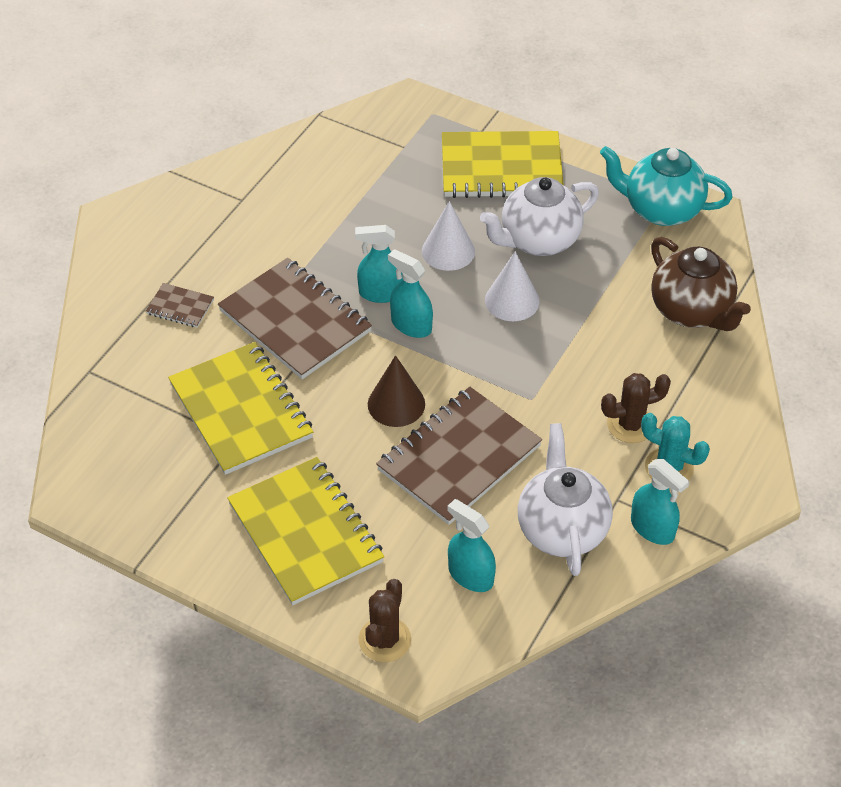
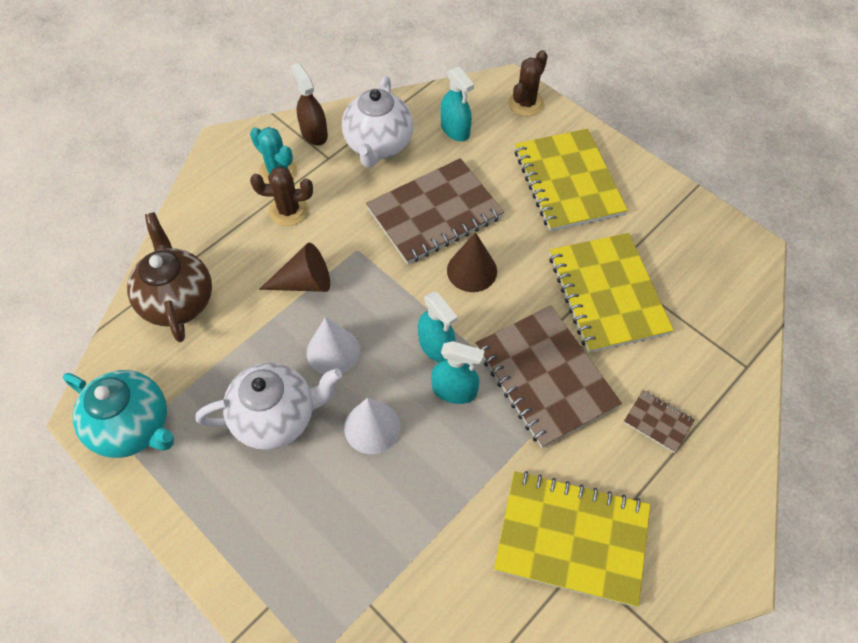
camera: 165 degrees left, 10 degrees up
(501, 168) = (271, 535): yellow notebook -> yellow notebook (571, 538)
(572, 354) = (304, 282): none -> brown cone
(652, 528) = (314, 133): turquoise spray bottle -> brown spray bottle

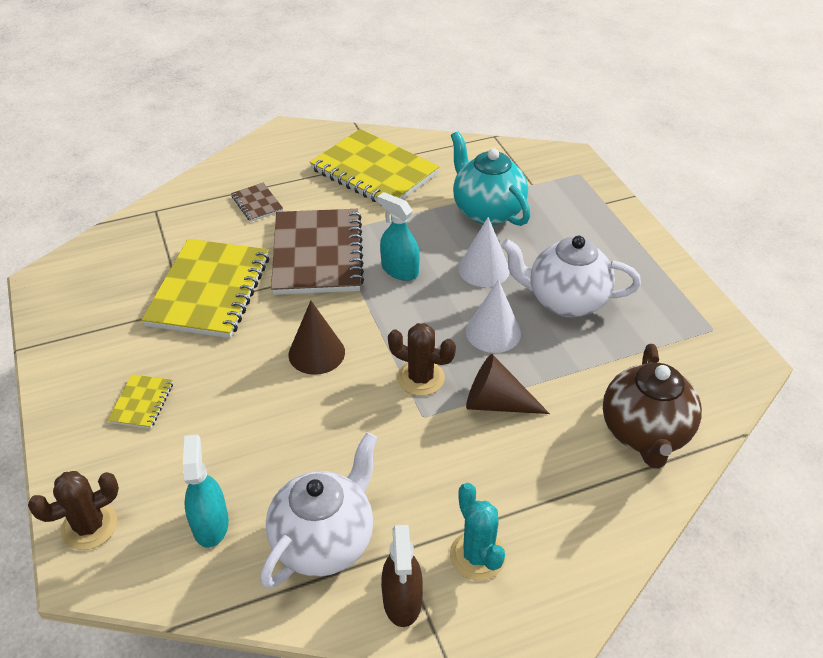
camera: 155 degrees left, 15 degrees down
(134, 427) = (702, 335): turquoise teapot -> turquoise teapot (487, 211)
(288, 210) = (483, 493): brown cactus -> brown cactus (420, 378)
(434, 213) = (313, 424): brown notebook -> none
(436, 346) = (394, 304): turquoise spray bottle -> none
(568, 182) = (142, 403): yellow notebook -> yellow notebook, size x0.44

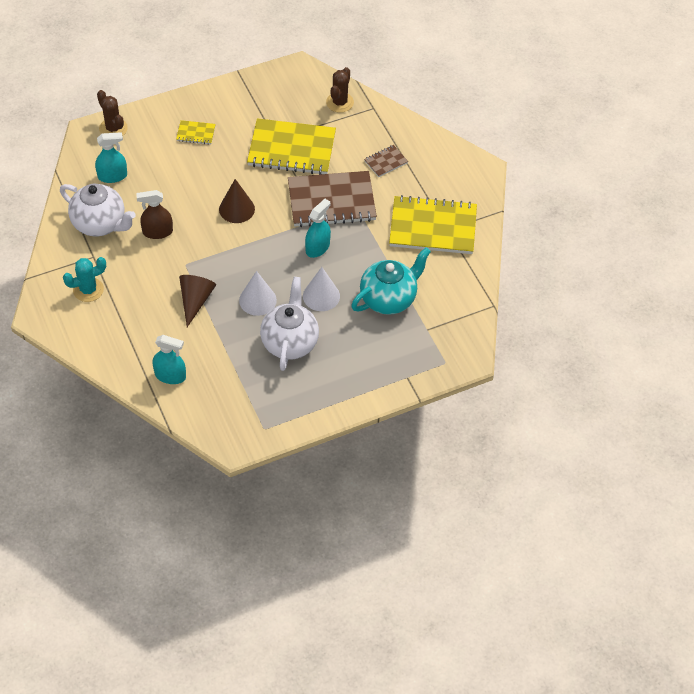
camera: 85 degrees right, 10 degrees up
(374, 171) = (433, 227): yellow notebook -> yellow notebook turned 60 degrees clockwise
(402, 600) = (64, 258): brown spray bottle -> brown spray bottle (157, 232)
(420, 378) = (216, 262): brown cactus -> brown cactus (340, 102)
(644, 434) = (170, 376): brown teapot -> turquoise spray bottle

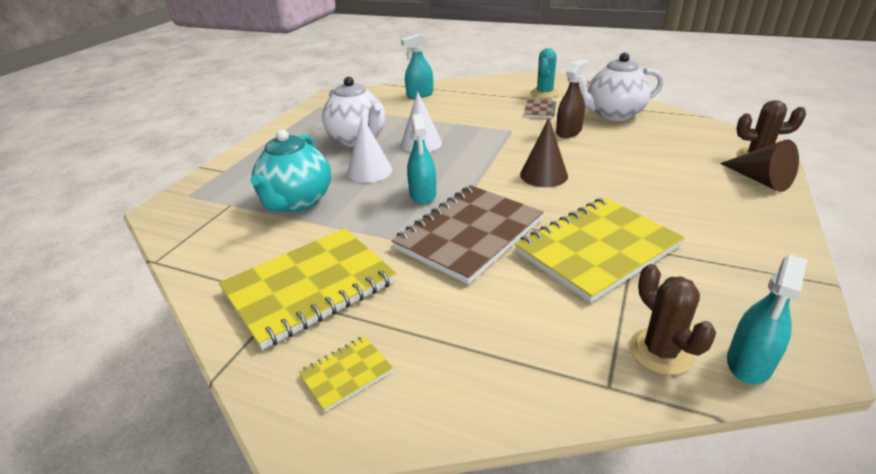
camera: 140 degrees right, 20 degrees down
(112, 176) = (674, 135): turquoise spray bottle -> turquoise spray bottle (749, 363)
(195, 300) = (467, 121): brown cone -> brown cone (760, 180)
(196, 133) = (702, 197): yellow notebook -> yellow notebook (346, 374)
(386, 162) = (470, 319): brown notebook -> brown notebook (539, 110)

